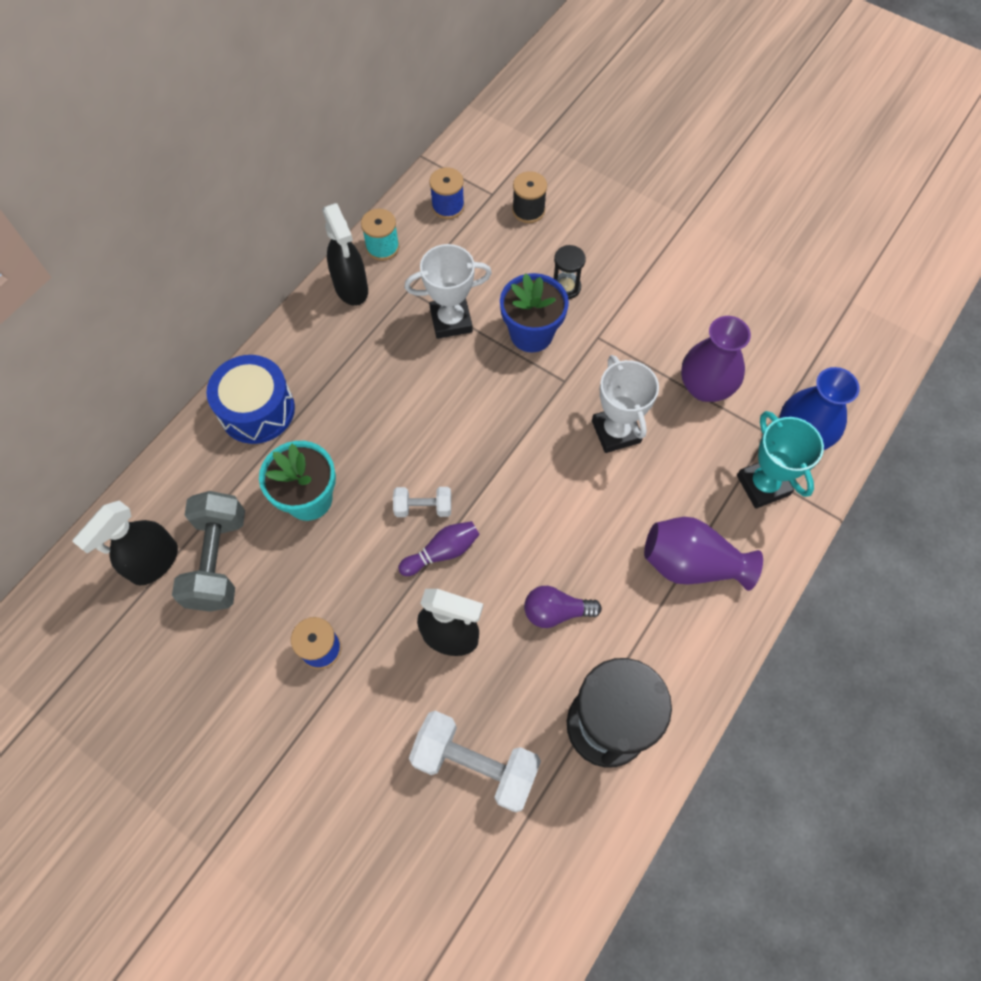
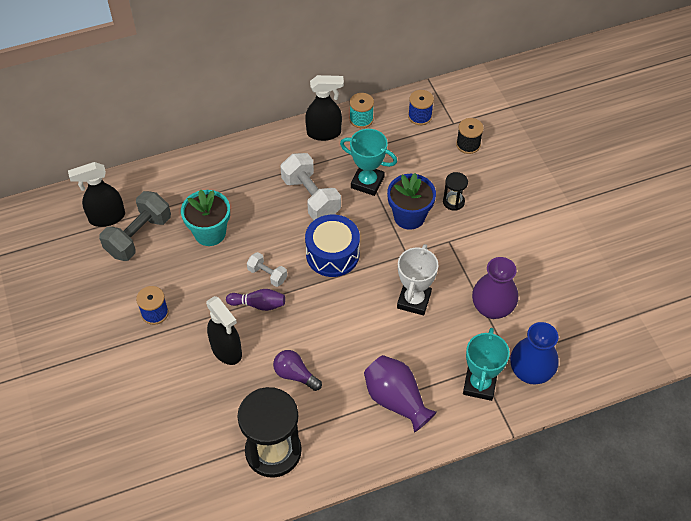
camera: 35 degrees right, 10 degrees down
(257, 410) = (219, 170): blue drum -> blue drum (332, 254)
(351, 288) = (324, 133): black spray bottle -> black spray bottle turned 105 degrees counterclockwise
(451, 320) = (367, 182): white trophy -> turquoise trophy
(475, 764) = (186, 423): white dumbbell -> white dumbbell (311, 197)

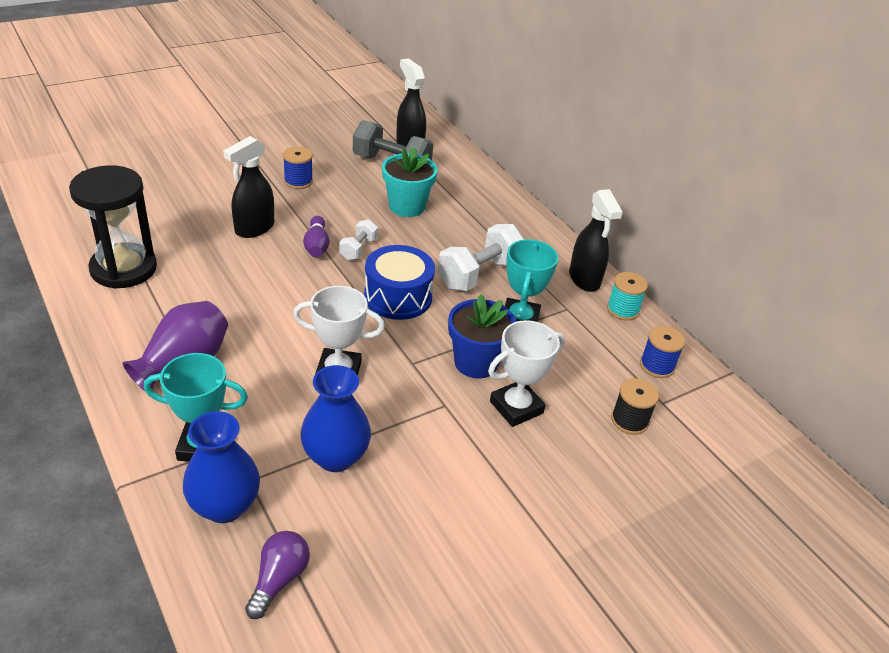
camera: 75 degrees right, 15 degrees down
(295, 375) = (222, 278): purple light bulb -> purple light bulb (279, 579)
(453, 202) = (516, 407): black hourglass -> white trophy
(492, 308) = (335, 457): purple vase -> blue vase

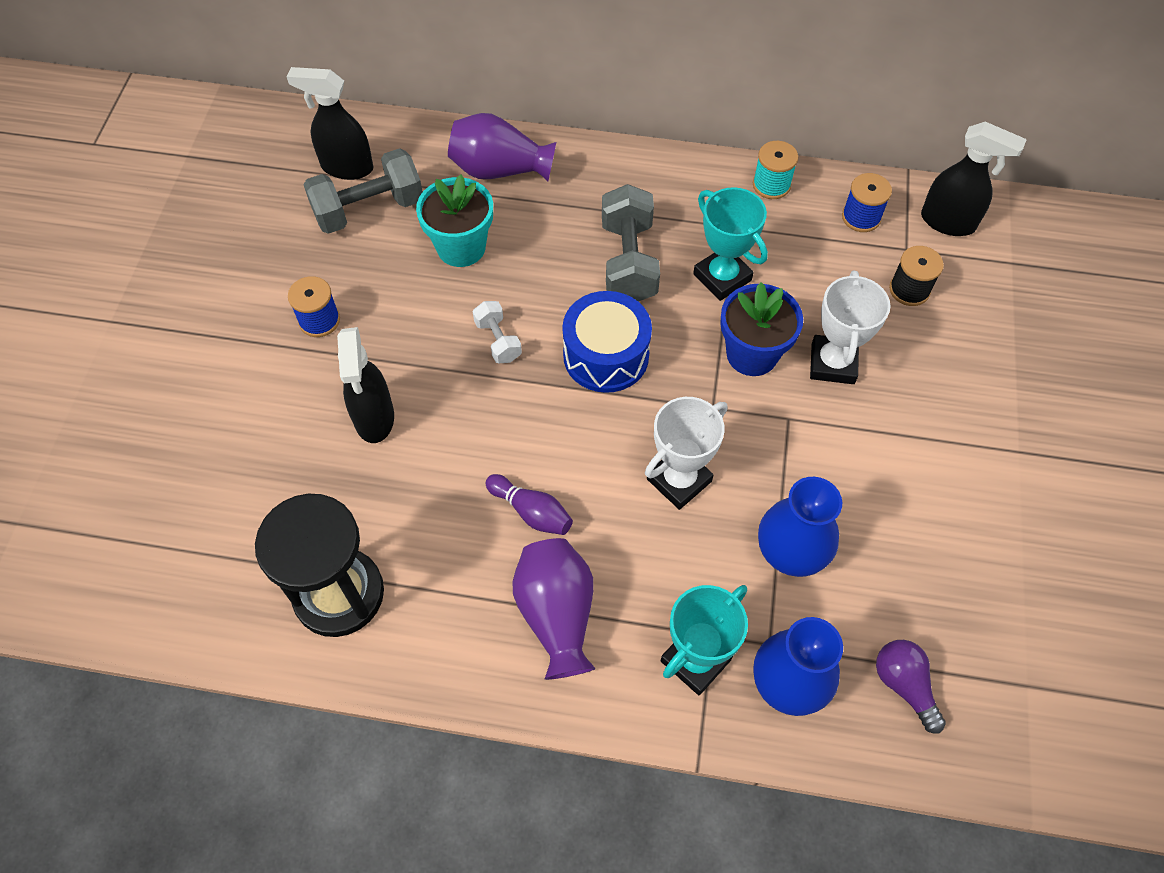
camera: 45 degrees left, 20 degrees up
(316, 245) = (458, 376): purple bowling pin -> purple bowling pin (531, 512)
(479, 196) = (499, 170): none -> purple vase
(479, 274) = (628, 262): white dumbbell -> grey dumbbell
(584, 279) = (706, 181): black spray bottle -> black spray bottle (948, 222)

